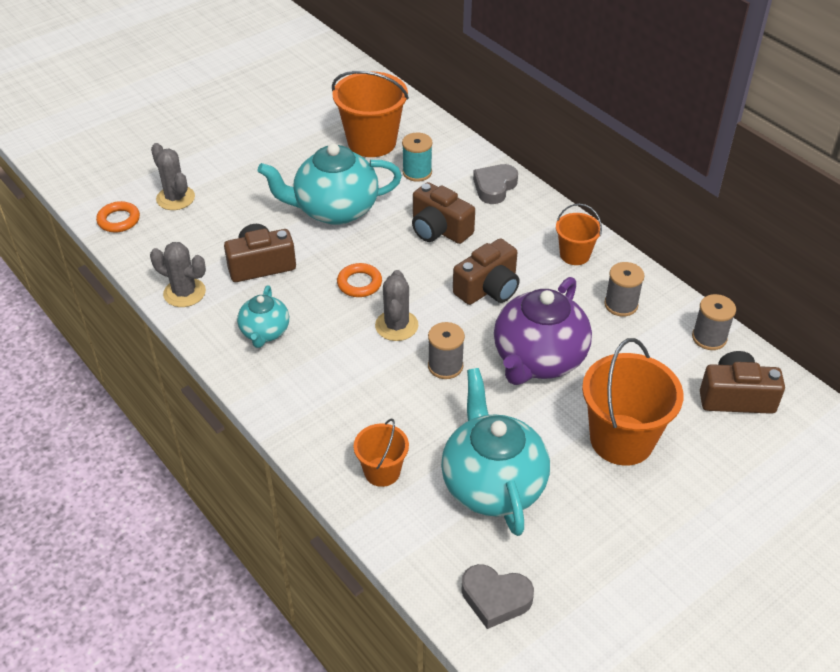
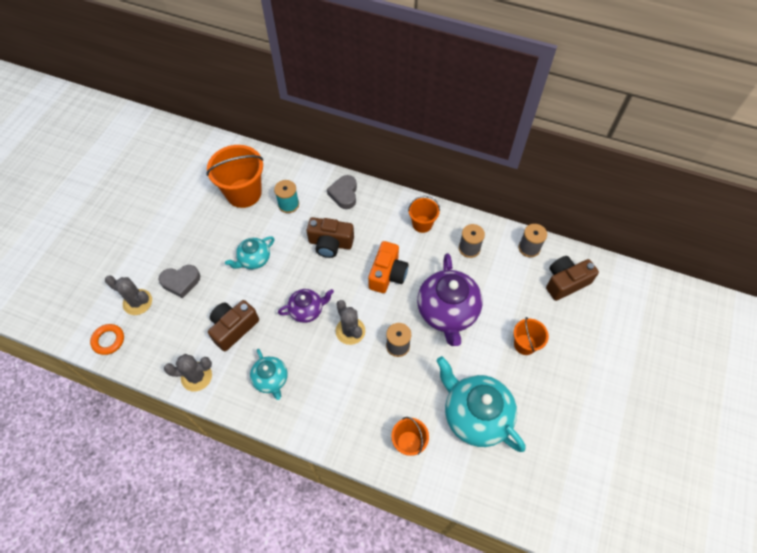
camera: 30 degrees left, 15 degrees up
(334, 210) = (254, 260): turquoise teapot -> turquoise teapot, size x0.55
(359, 283) = (307, 310): orange ring -> purple teapot
(488, 288) = (387, 274): brown camera -> orange camera
(495, 598) = (523, 492): grey heart -> grey heart (181, 282)
(621, 440) = (525, 344): orange bucket -> orange bucket, size x0.55

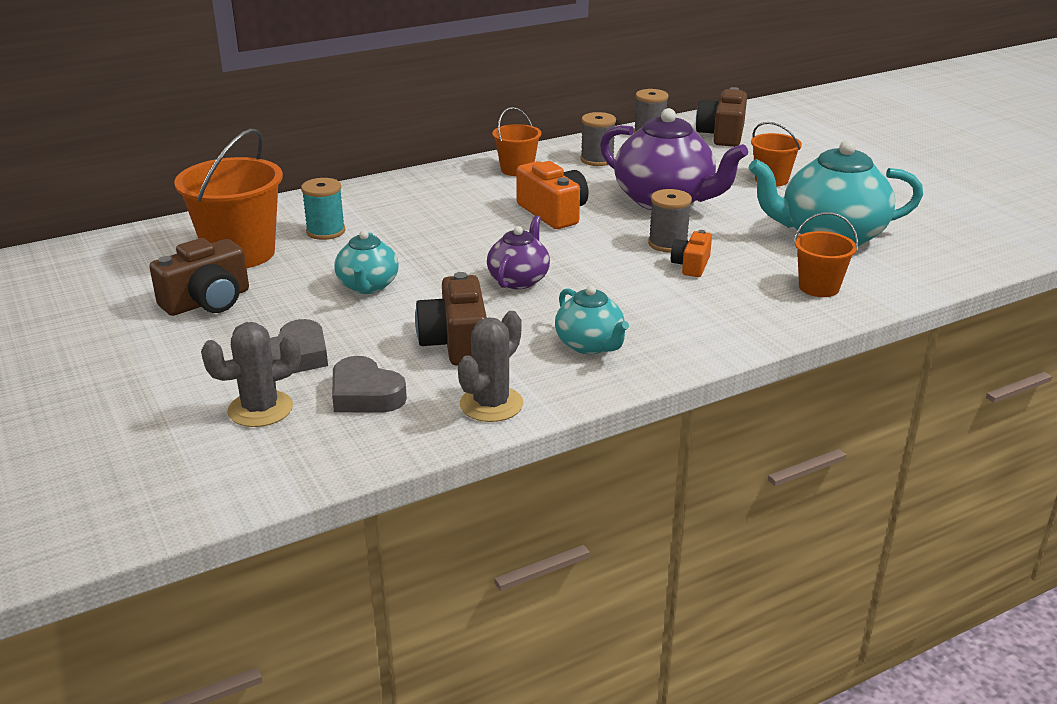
camera: 50 degrees left, 30 degrees down
(108, 340) = (284, 466): orange ring -> none
(271, 380) = (590, 345): turquoise teapot -> turquoise teapot turned 45 degrees clockwise
(330, 243) = (442, 228): brown camera -> brown camera (208, 301)
(344, 194) = (383, 194): grey heart -> grey heart (365, 394)
(350, 331) = (599, 264): grey cactus -> none
(383, 371) = (691, 265): none -> orange camera

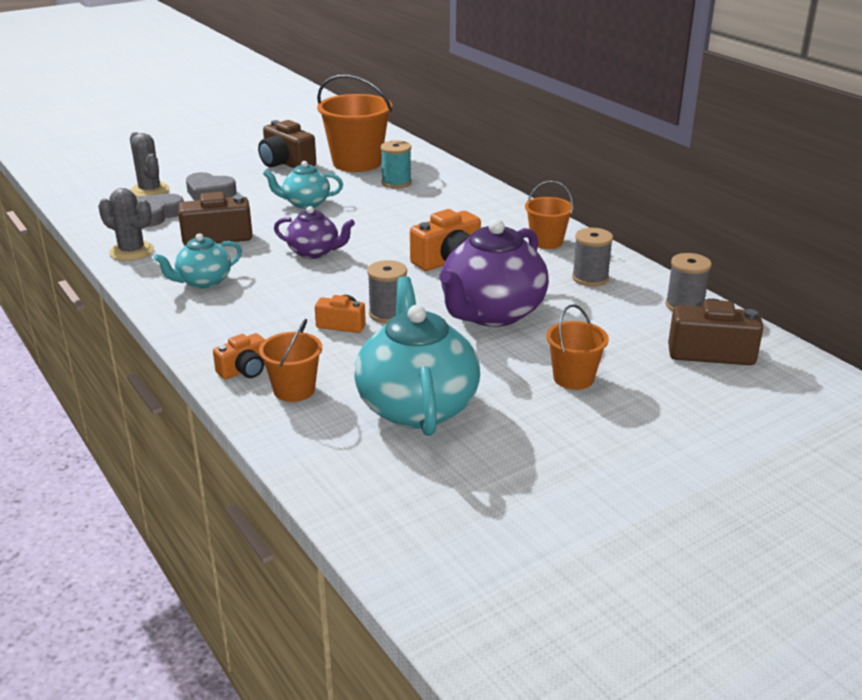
camera: 85 degrees right, 0 degrees up
(789, 312) = (244, 370): none -> orange camera

